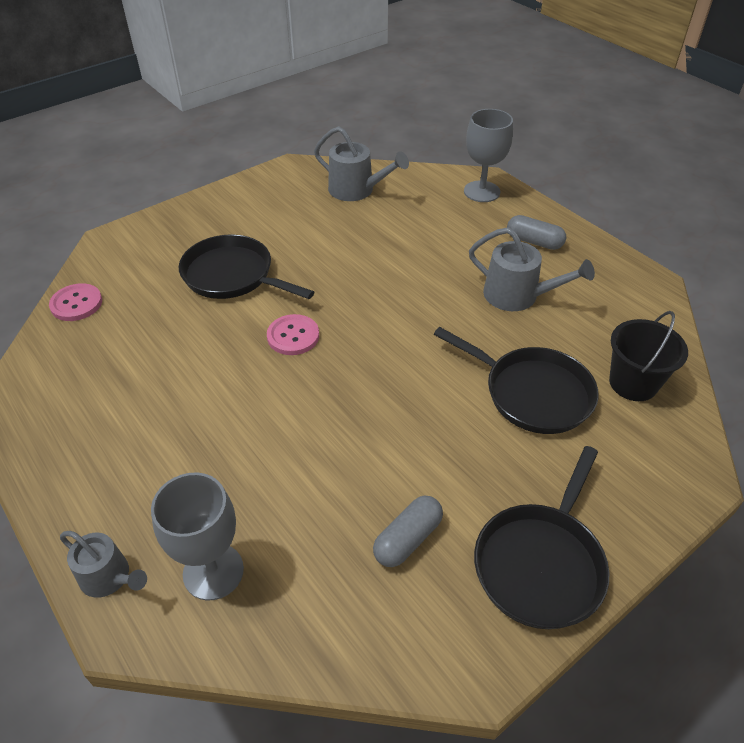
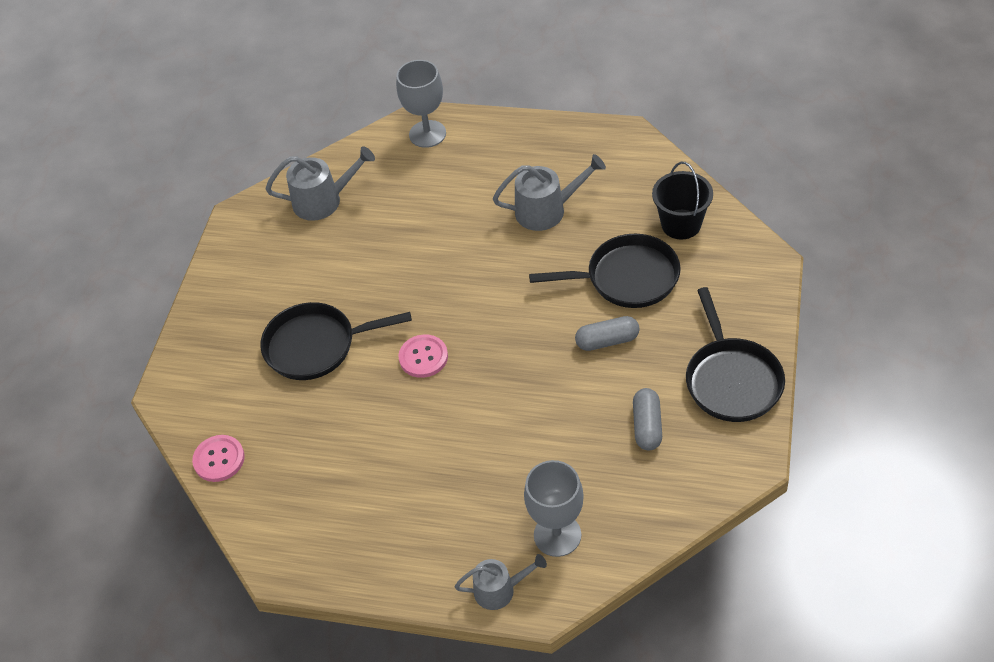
camera: 35 degrees left, 5 degrees up
(534, 242) = (513, 155): grey capsule -> grey capsule (607, 341)

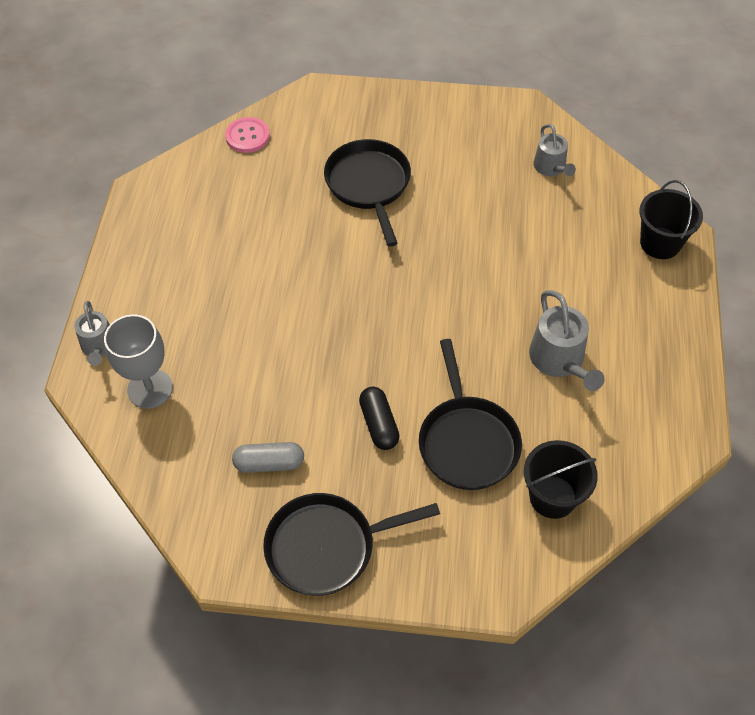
camera: 80 degrees right, 5 degrees up
(323, 201) = (551, 167): grey watering can -> grey watering can, size x0.66
(423, 357) = (356, 267): pink button -> none
(427, 134) = (660, 243): grey goblet -> black bucket
(607, 341) = (379, 424): grey capsule -> black capsule

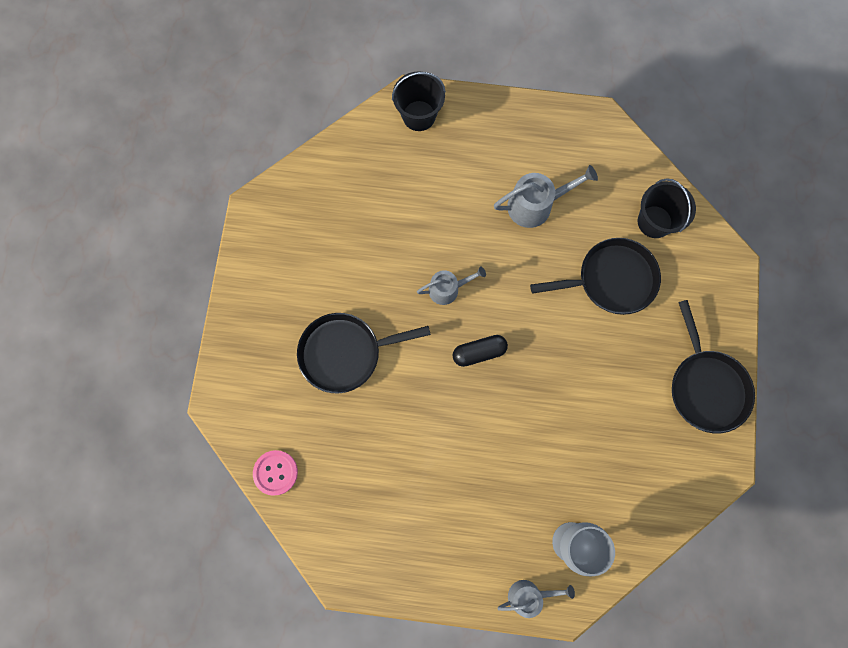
camera: 90 degrees left, 20 degrees up
(269, 463) = (638, 434): grey capsule -> none
(379, 424) = (599, 347): black capsule -> black capsule (479, 352)
(551, 167) = (331, 192): grey watering can -> grey watering can (447, 289)

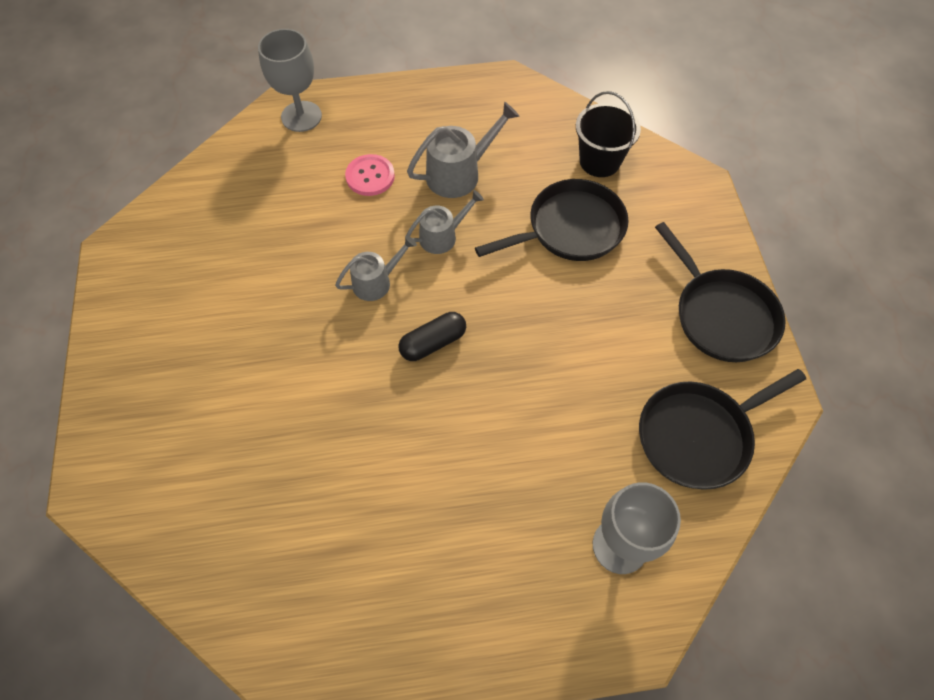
camera: 15 degrees left, 15 degrees down
(275, 472) = (185, 562): pink button -> pink button (370, 176)
(345, 353) = (258, 384): black pan -> black pan (698, 435)
(419, 116) = (301, 116): black bucket -> grey goblet
(528, 595) = (584, 636): grey watering can -> grey watering can (442, 236)

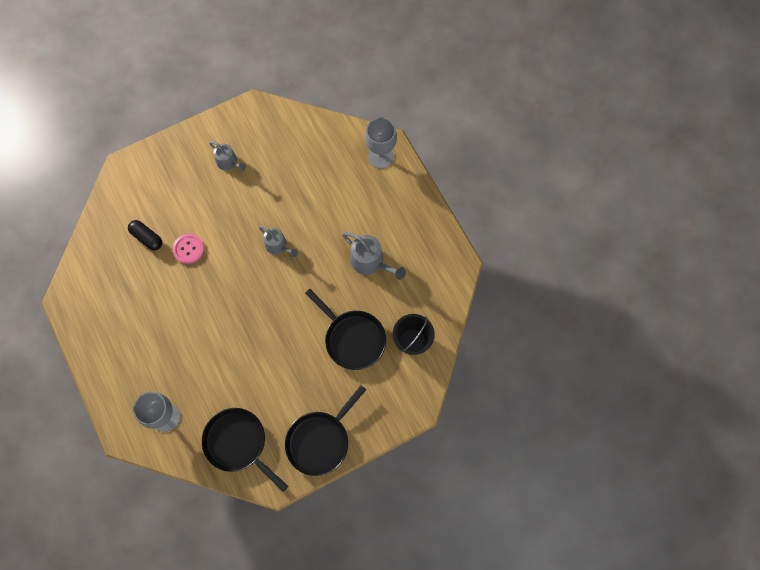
camera: 70 degrees right, 10 degrees up
(370, 176) = (349, 213): pink button -> pink button (188, 249)
(433, 343) = (250, 289): black capsule -> black capsule (147, 238)
(442, 236) = (321, 269): grey watering can -> grey watering can (228, 162)

